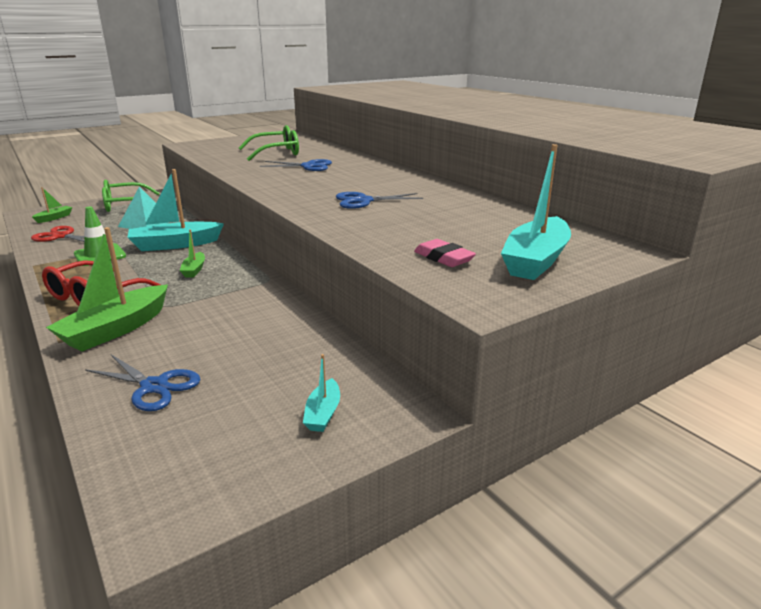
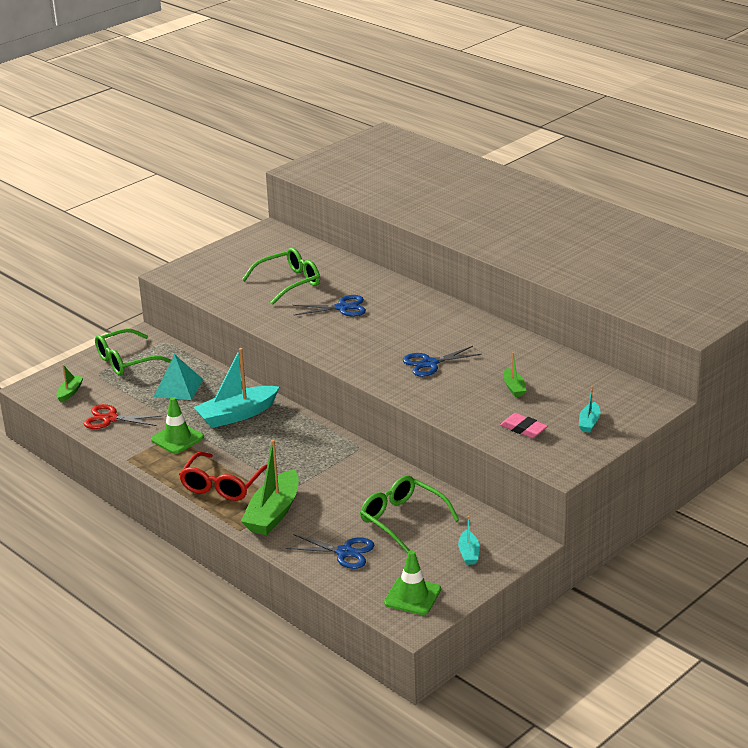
camera: 10 degrees left, 5 degrees up
(194, 270) = (283, 444): green boat -> green boat (514, 388)
(194, 470) = (412, 596): none -> green traffic cone
(262, 356) = (402, 519): none -> green glasses
(535, 260) = (589, 422): turquoise boat -> turquoise boat, size x0.49

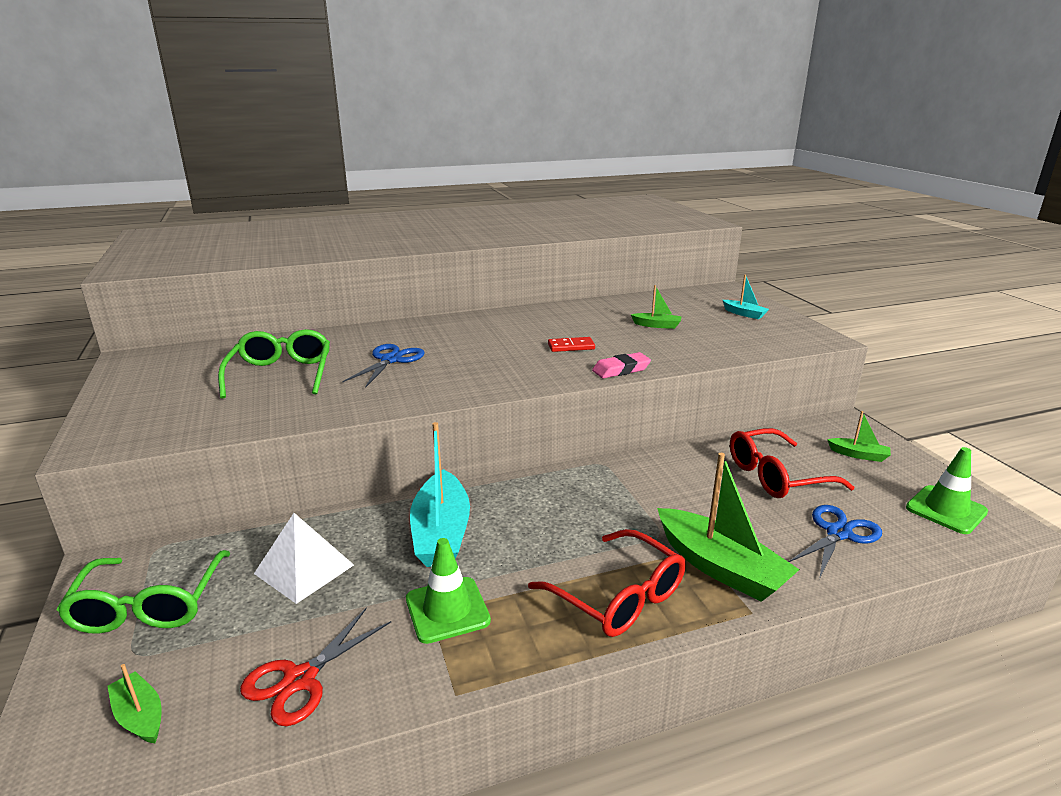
camera: 65 degrees left, 5 degrees down
(178, 388) = (304, 569): turquoise pyramid -> white pyramid
(402, 519) = (776, 476): green glasses -> red glasses
(429, 363) = (571, 347): blue scissors -> red domino
(469, 553) = (858, 455): turquoise boat -> green boat
(523, 429) = (739, 337): pink eraser -> pink eraser (621, 370)

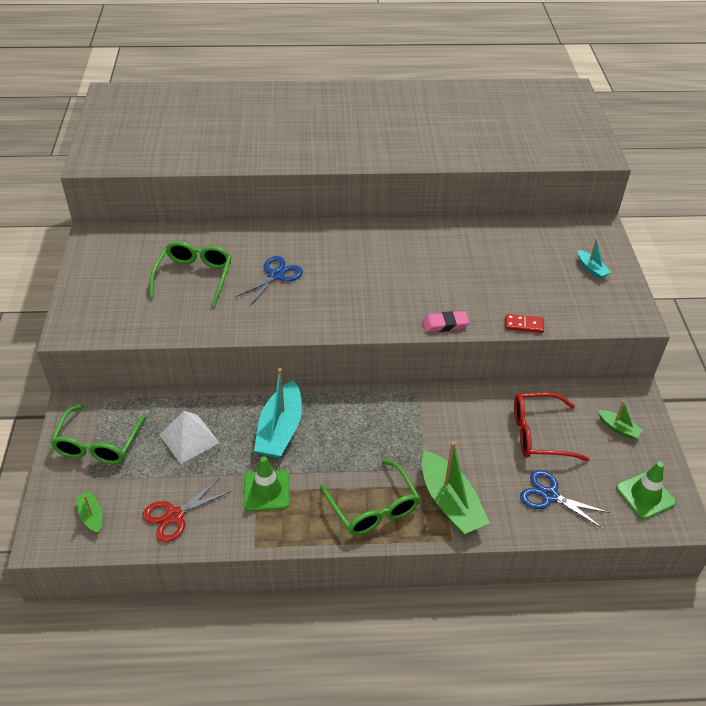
camera: 15 degrees right, 20 degrees up
(571, 347) = (419, 286): red domino -> red domino (524, 325)
(618, 597) = (373, 508): red glasses -> green glasses
(657, 325) = (505, 271): green boat -> none
(838, 533) = (549, 496): blue scissors -> blue scissors turned 120 degrees counterclockwise

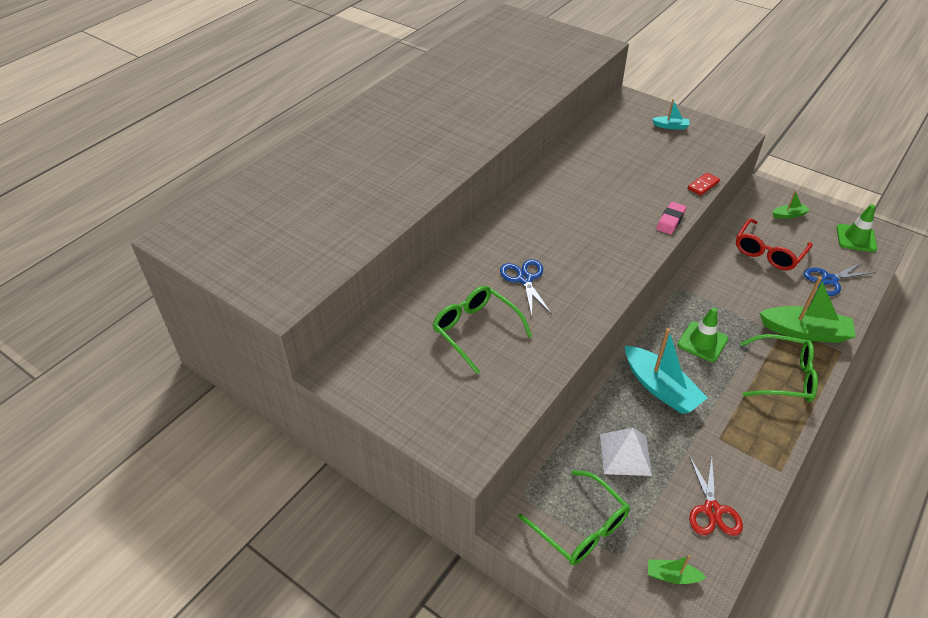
camera: 50 degrees left, 0 degrees up
(266, 490) = (723, 432): green traffic cone -> green traffic cone (702, 342)

